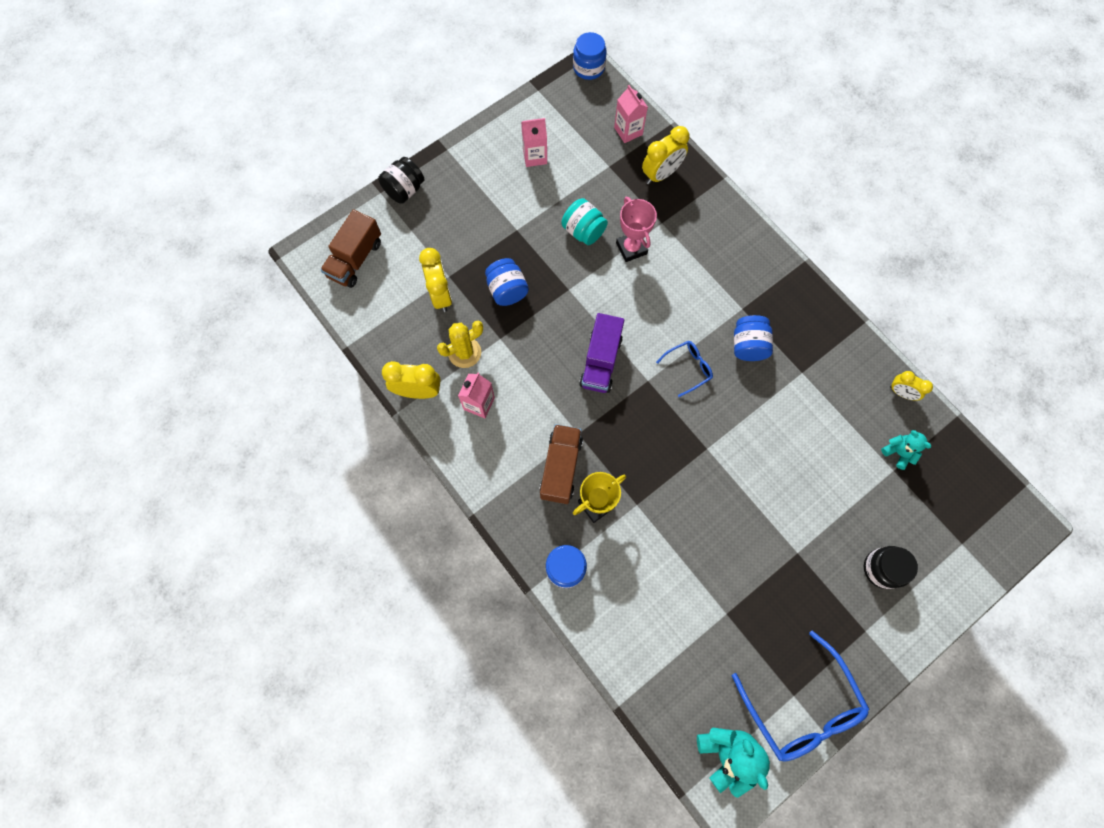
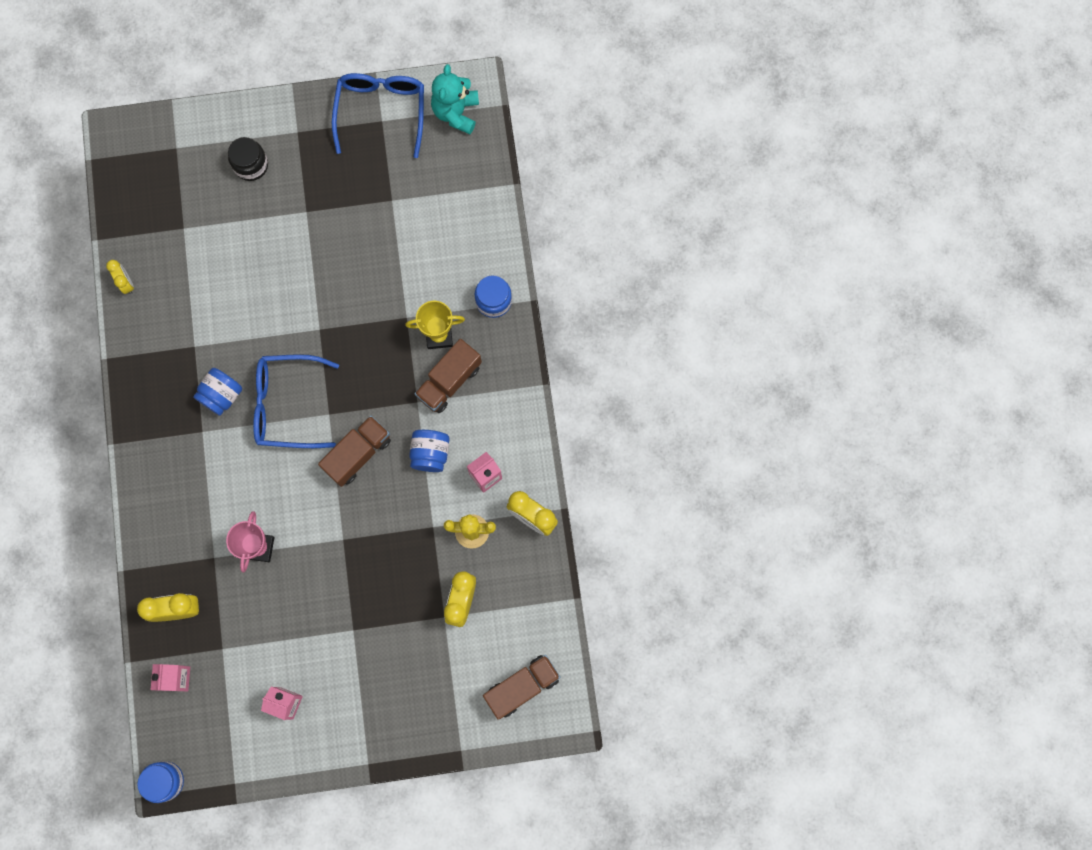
camera: 150 degrees left, 5 degrees up
(404, 190) = (435, 739): black jar -> none
(507, 290) = (399, 571): blue jar -> blue jar (430, 454)
(583, 231) = (292, 591): turquoise jar -> none
(600, 361) = (358, 454): purple truck -> brown truck
(688, 368) = (287, 405): blue glasses -> blue glasses, size x1.98
(898, 452) = (168, 239): turquoise teddy bear -> none

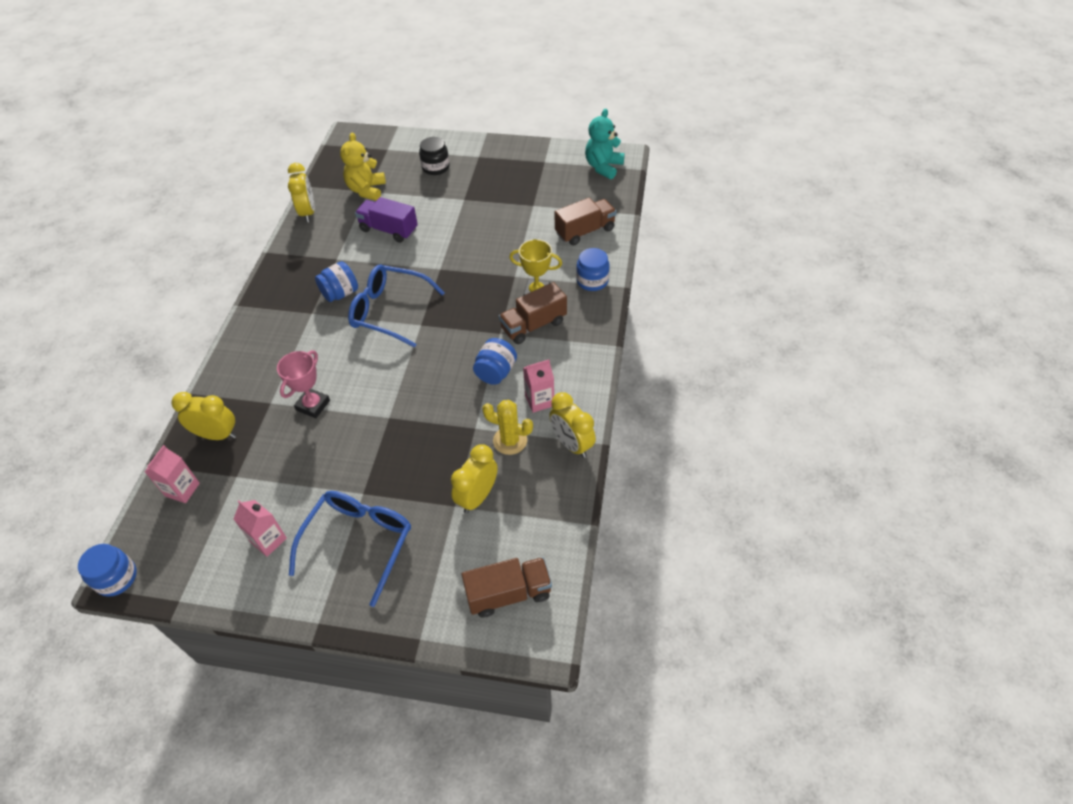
camera: 20 degrees right, 25 degrees down
(126, 283) = (308, 213): yellow clock -> yellow clock, size x1.61
(181, 227) = (367, 190): none -> yellow teddy bear
(236, 285) = (389, 230): none -> purple truck
(358, 454) = (432, 358): brown truck -> brown truck (585, 231)
(381, 111) = (546, 157): blue glasses -> blue glasses (359, 542)

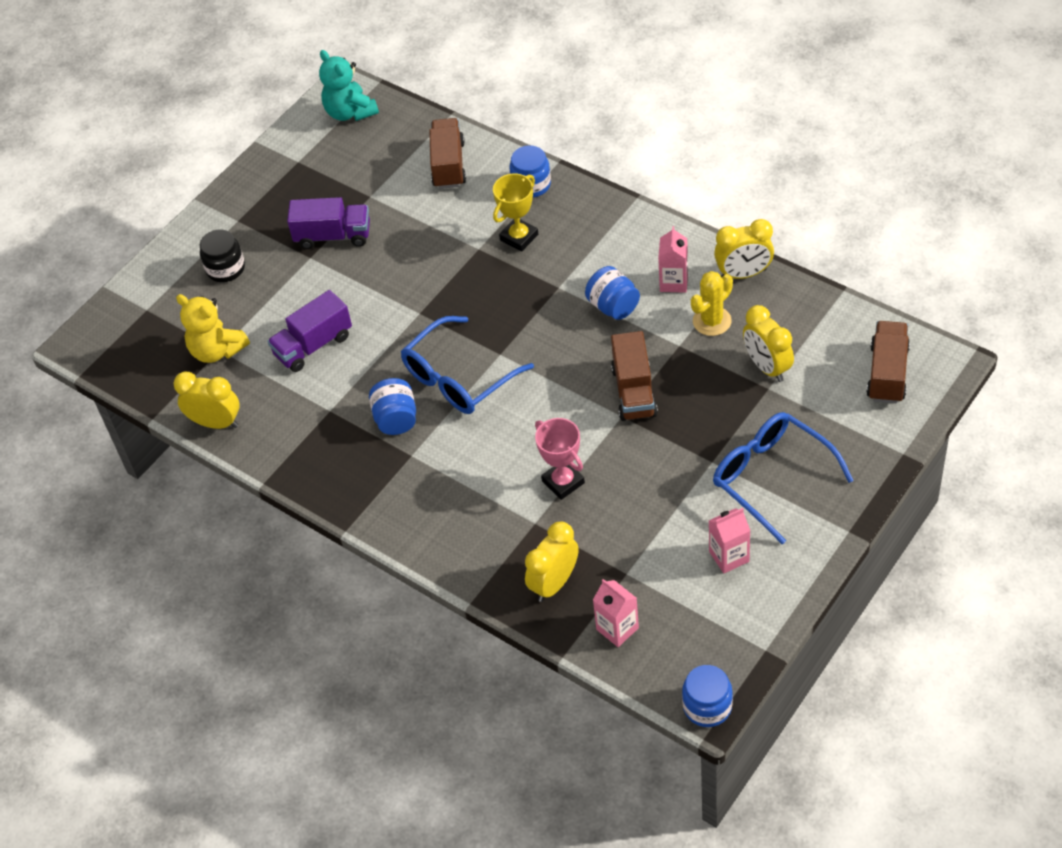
camera: 60 degrees left, 0 degrees up
(488, 202) = (333, 236): none -> purple truck
(533, 325) = (565, 255): brown truck -> brown truck (634, 391)

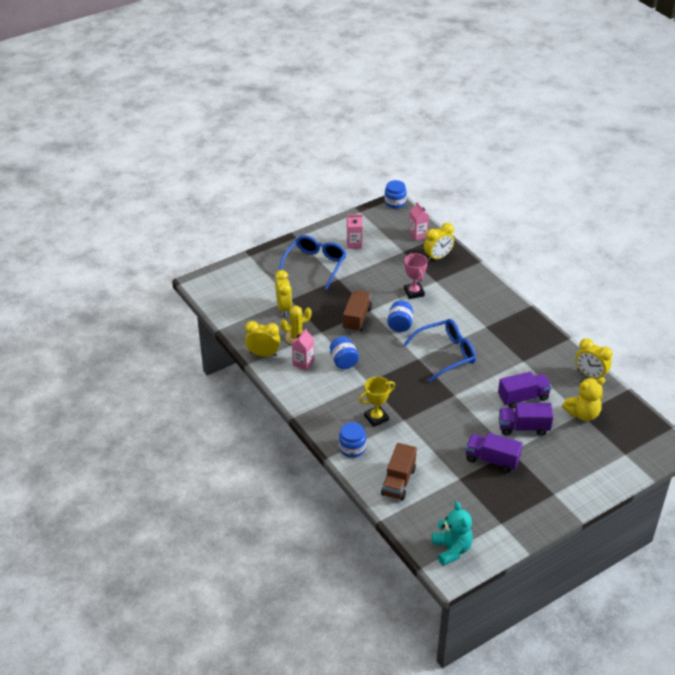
camera: 165 degrees left, 10 degrees down
(217, 350) = (582, 414): yellow teddy bear -> yellow teddy bear turned 105 degrees clockwise
(225, 268) = (568, 463): black jar -> none
(301, 298) = (523, 427): none -> purple truck
(396, 419) = (488, 345): blue jar -> blue jar (400, 325)
(771, 477) = (315, 265): blue glasses -> blue glasses turned 135 degrees counterclockwise
(887, 373) = (229, 287): brown truck -> none

